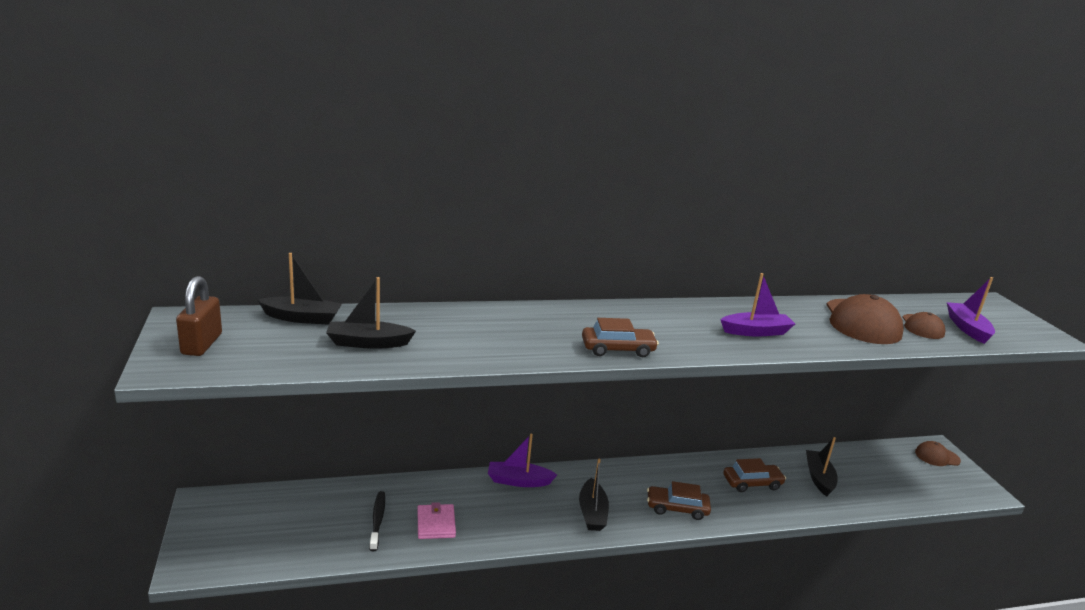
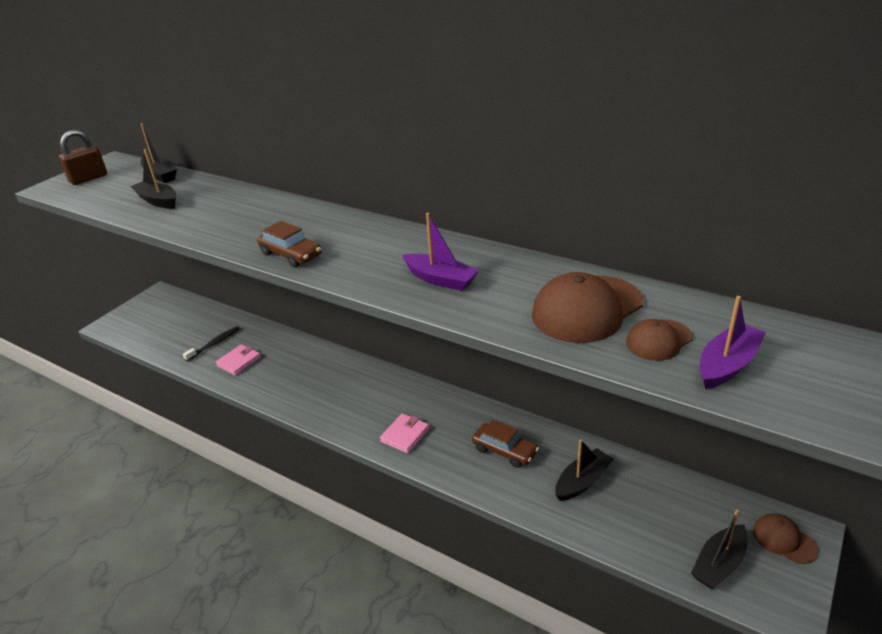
camera: 50 degrees right, 10 degrees up
(518, 481) = (327, 358): purple boat -> none
(592, 513) = (339, 405): black boat -> black boat (719, 564)
(677, 508) = (405, 435): brown car -> pink wallet

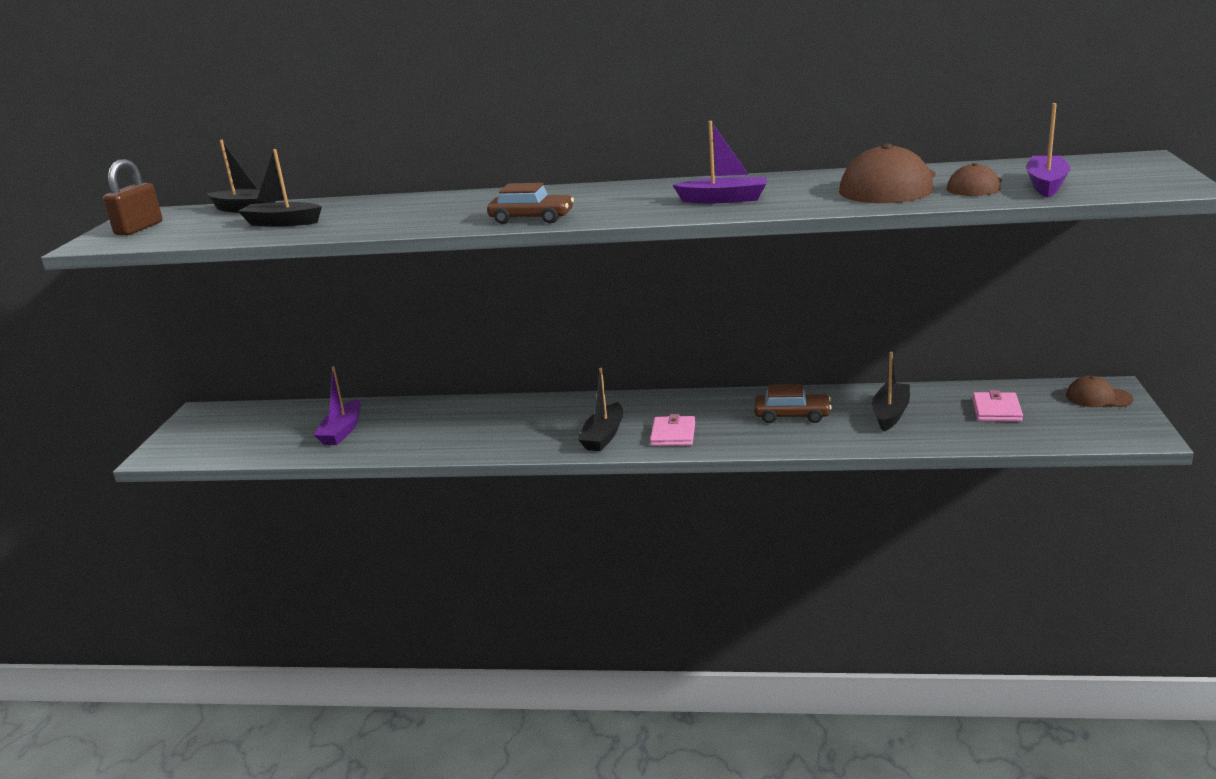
camera: 25 degrees left, 10 degrees down
(214, 343) = (342, 431): black toothbrush -> purple boat
(239, 361) = (396, 436): pink wallet -> pink wallet (996, 410)
(719, 564) = (1062, 426): black boat -> black boat (603, 436)

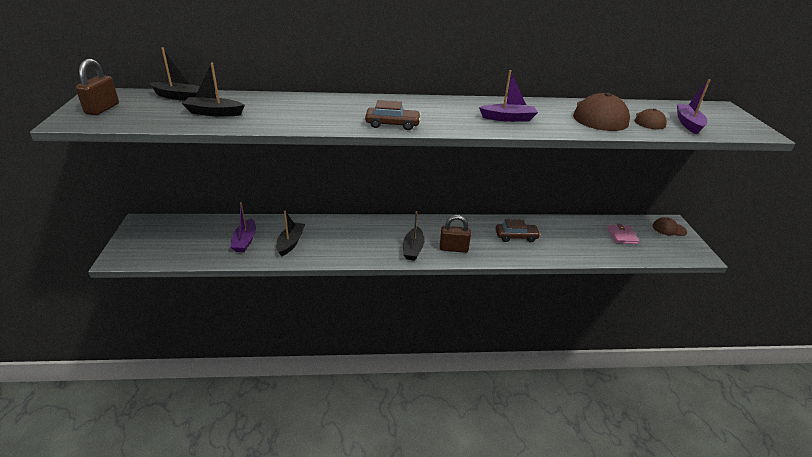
camera: 15 degrees left, 10 degrees up
(673, 434) = (453, 248): pink wallet -> brown padlock
(890, 414) = (568, 237): black boat -> black boat (290, 243)

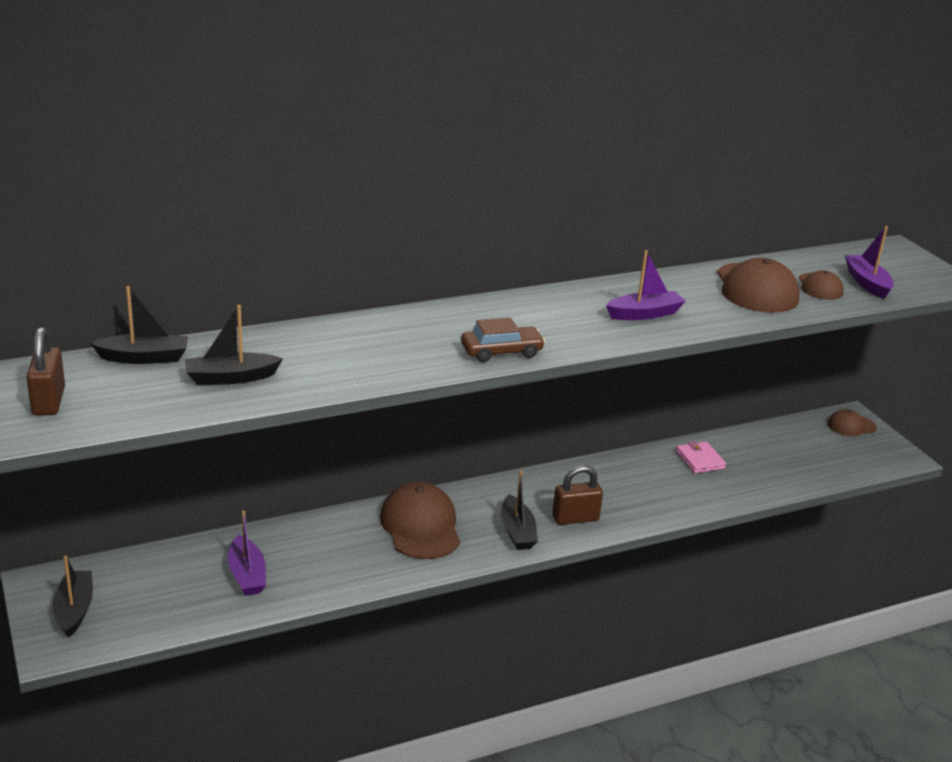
camera: 20 degrees left, 5 degrees down
(290, 243) = (323, 562): black boat -> black boat (74, 610)
(358, 234) = (420, 526): none -> brown cap
(516, 236) = (653, 481): brown car -> none
(622, 236) = (795, 449): pink wallet -> pink wallet (700, 460)

